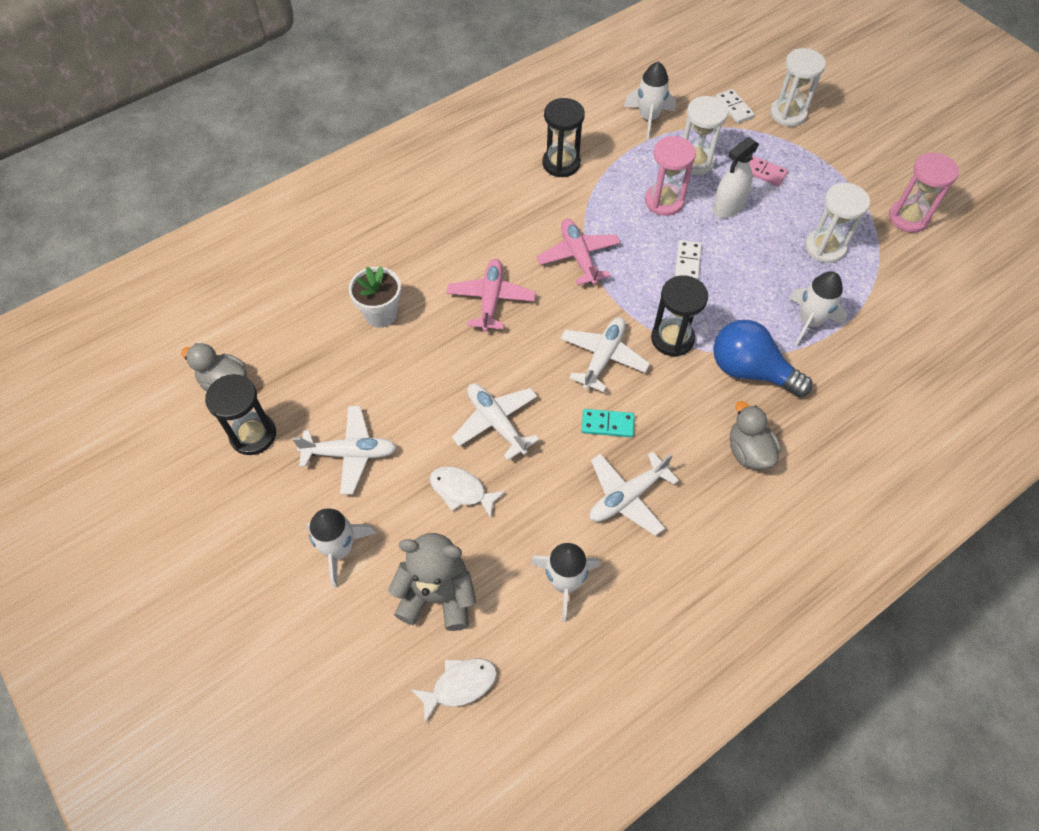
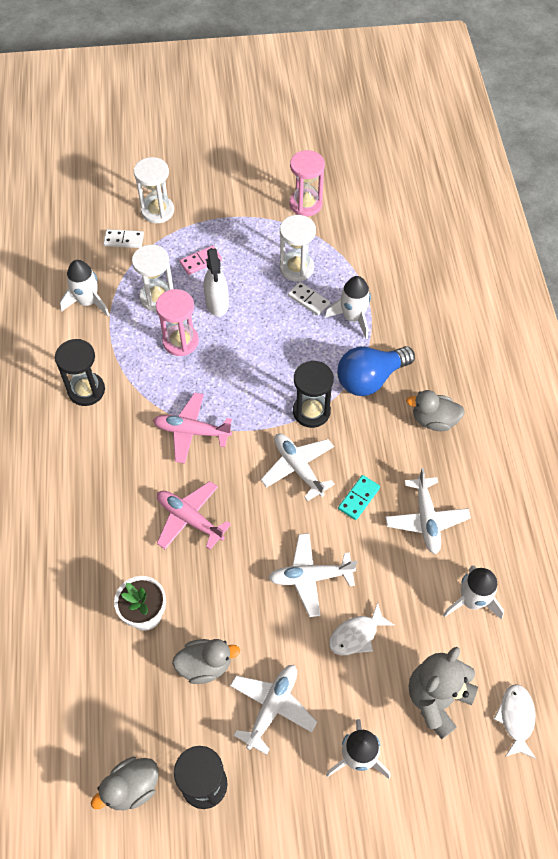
camera: 60 degrees left, 0 degrees up
(360, 381) = (205, 665): none -> grey duck
(687, 262) = (249, 360): white domino -> white domino (309, 300)

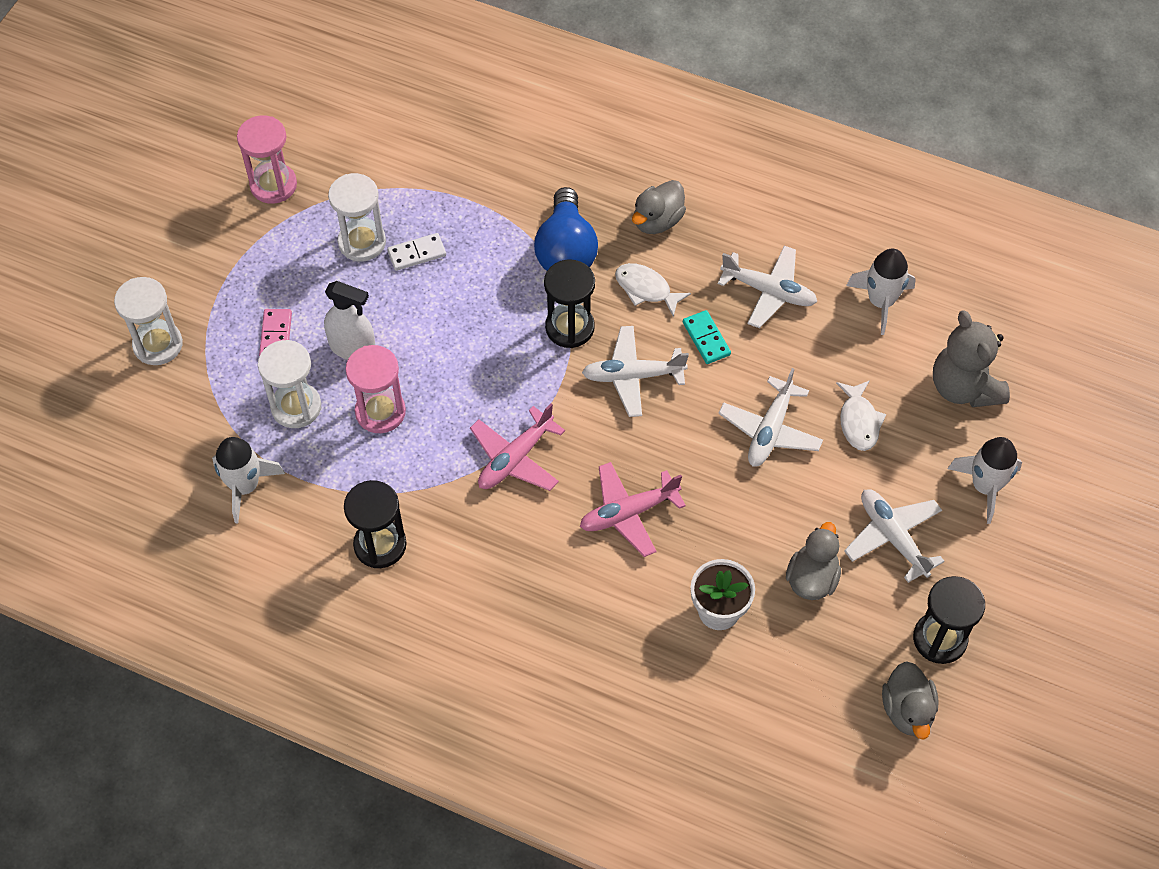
camera: 60 degrees left, 0 degrees up
(124, 240) = (176, 403): white domino -> none
(352, 317) = (473, 224): white rocket -> none
(516, 718) = (1018, 333): white fish -> white fish (646, 289)

